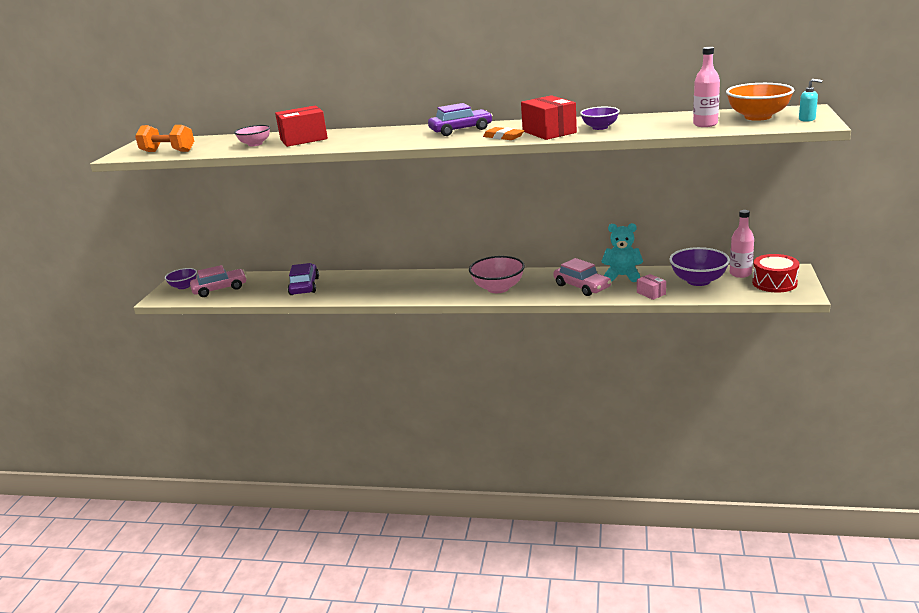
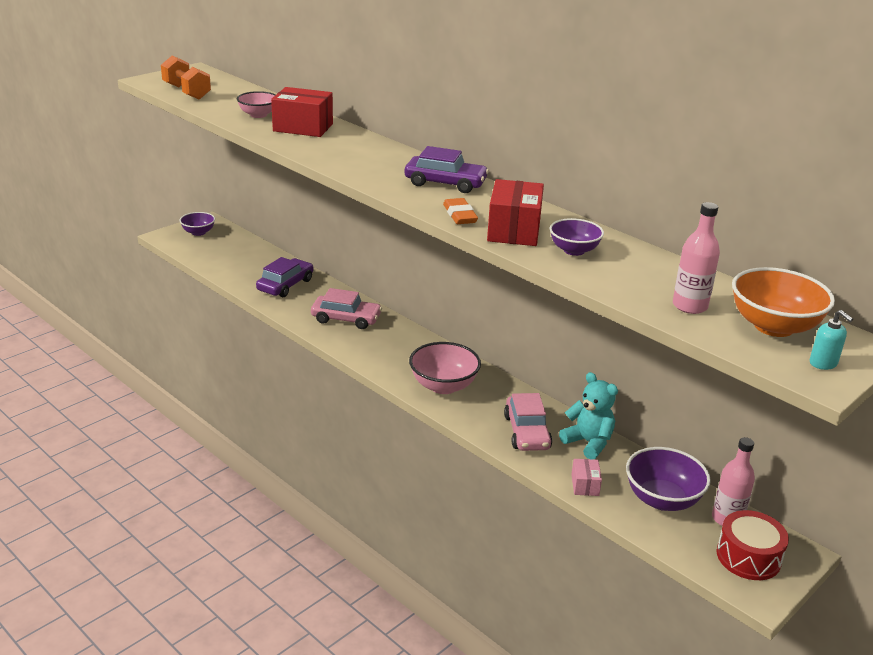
camera: 30 degrees right, 5 degrees up
(220, 289) = (220, 250): pink car -> pink car (346, 319)

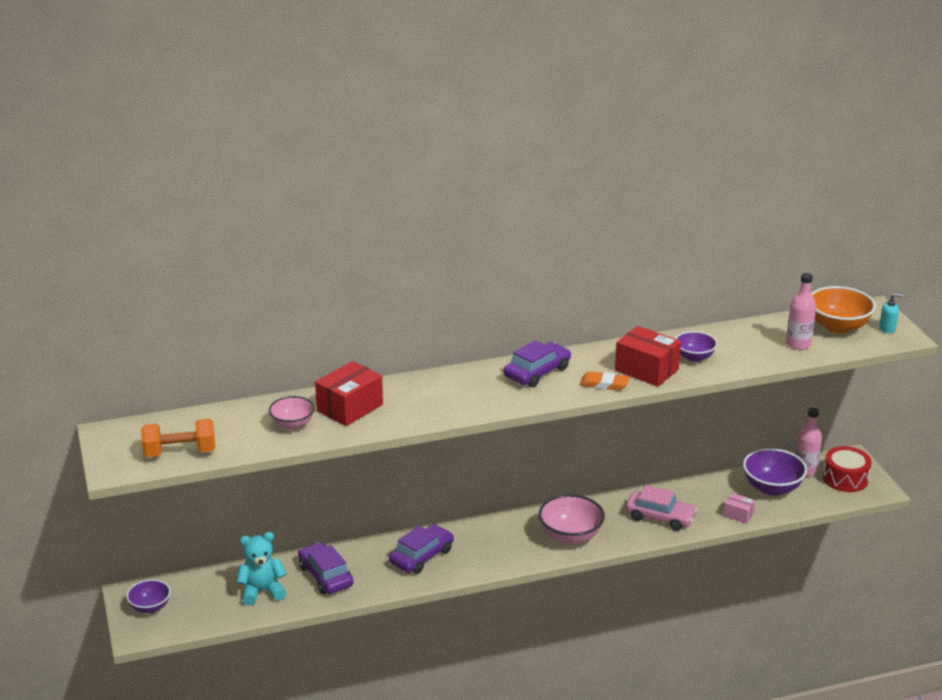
camera: 60 degrees left, 0 degrees up
(346, 319) = (422, 556): pink car -> purple car
(588, 443) = (690, 493): turquoise teddy bear -> turquoise teddy bear (262, 591)

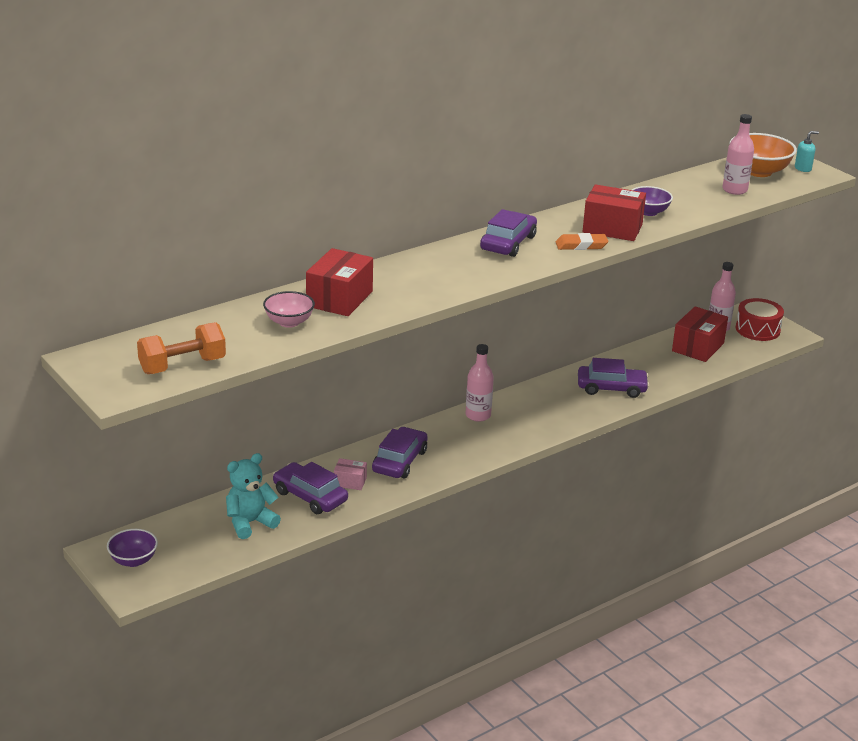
camera: 20 degrees left, 0 degrees up
(517, 523) = (478, 415): none -> pink bottle
(570, 536) = (536, 419): pink bowl -> none
(660, 517) = (611, 388): pink car -> purple car
(738, 514) = (682, 375): pink box -> pink box (350, 482)
(772, 488) = (698, 347): purple bowl -> red box

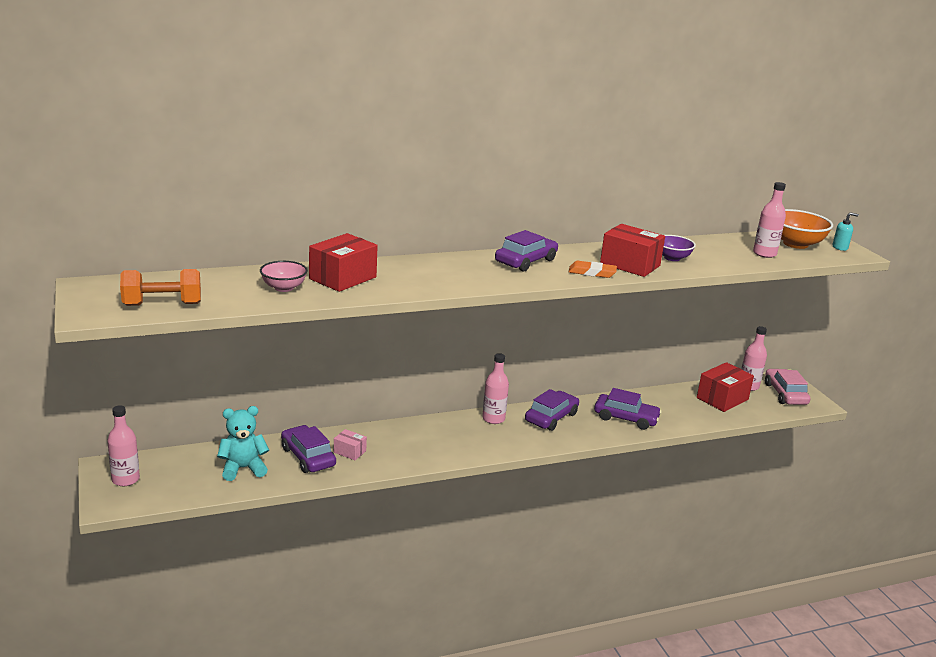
camera: 15 degrees right, 5 degrees down
(133, 560) = (125, 479): purple bowl -> pink bottle
(400, 461) = (403, 443): purple car -> purple car (551, 417)
(757, 329) = (785, 394): red drum -> pink car

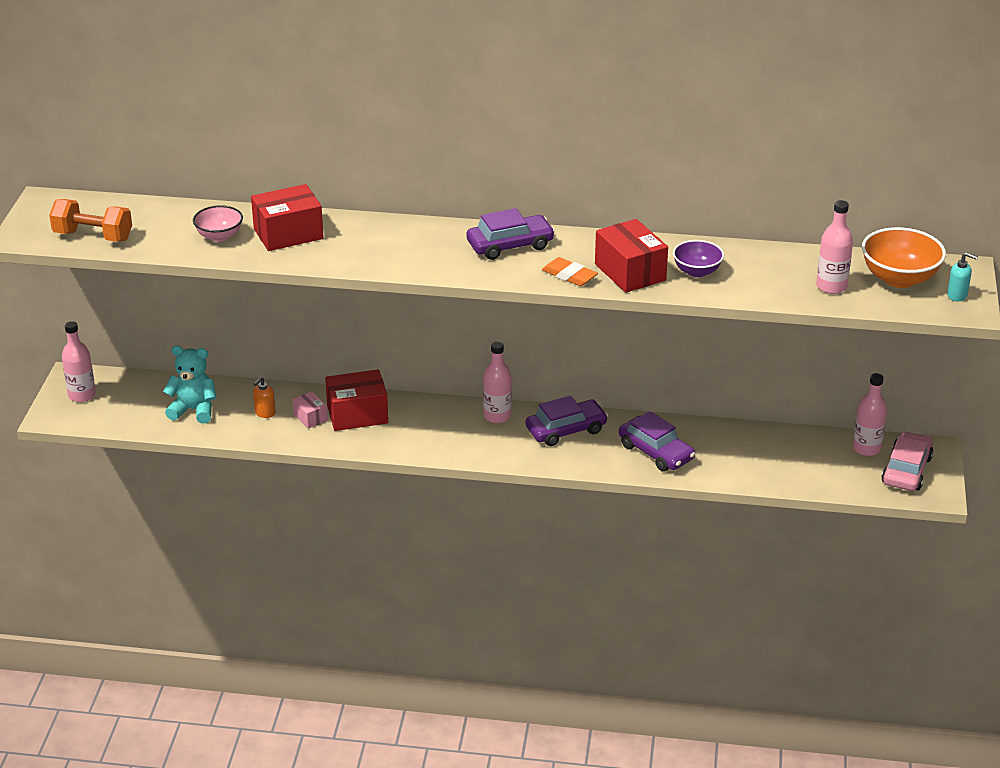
camera: 30 degrees right, 10 degrees up
(308, 457) = (265, 413): purple car -> orange soap dispenser
(722, 399) = (810, 456): red box -> red box (357, 414)

